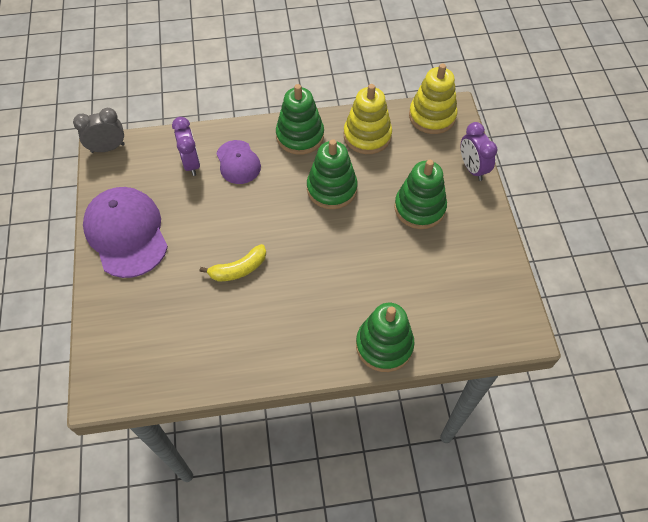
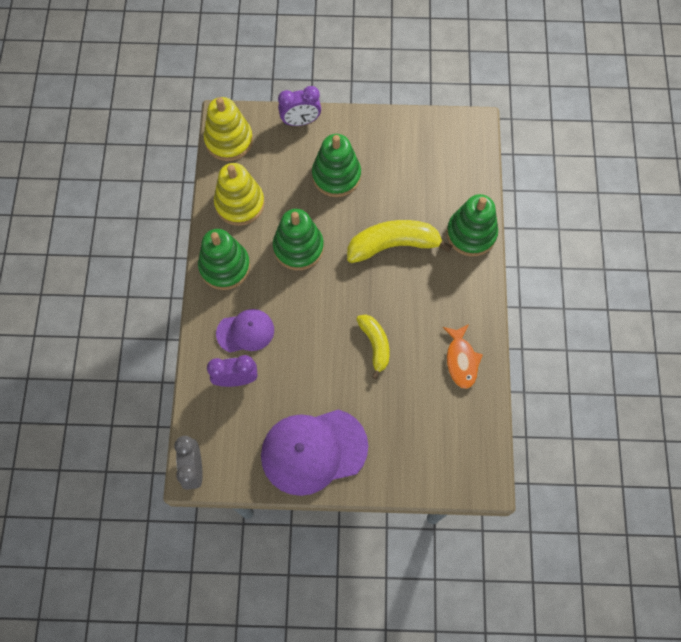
camera: 80 degrees left, 10 degrees up
(232, 352) = (461, 360): none -> orange fish
(353, 270) = (393, 245): none -> yellow banana

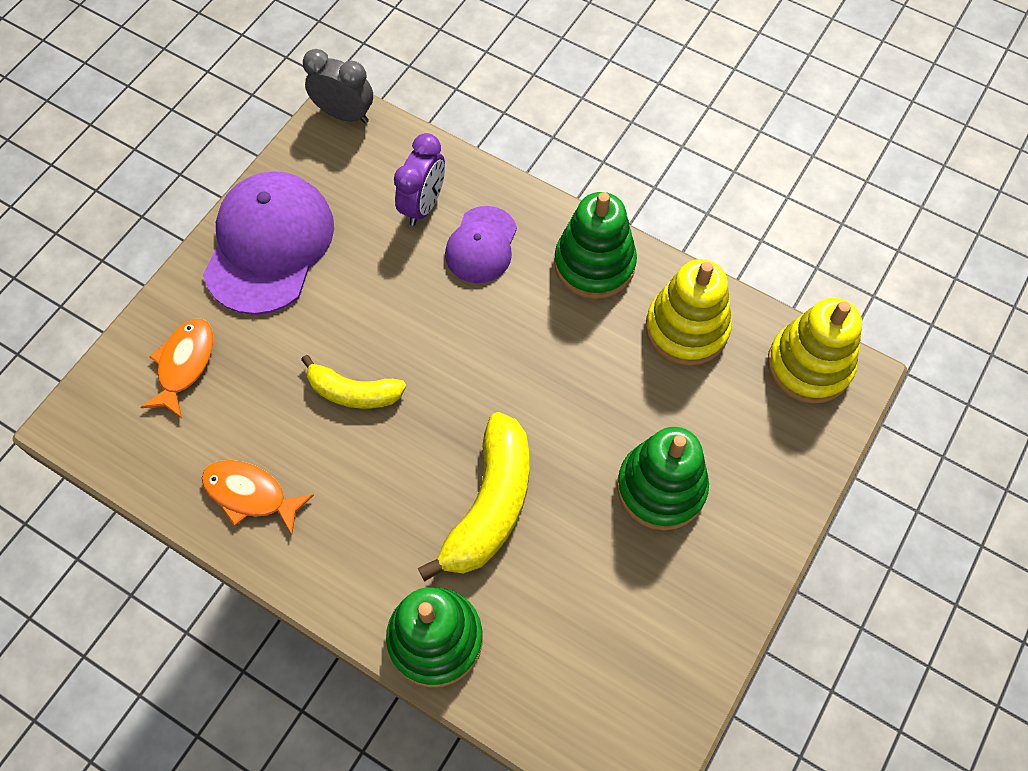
camera: 120 degrees right, 5 degrees down
(298, 247) = (567, 370): green stacking toy -> none
(300, 121) = (794, 487): purple clock -> none
(415, 445) = (184, 365): none -> orange fish

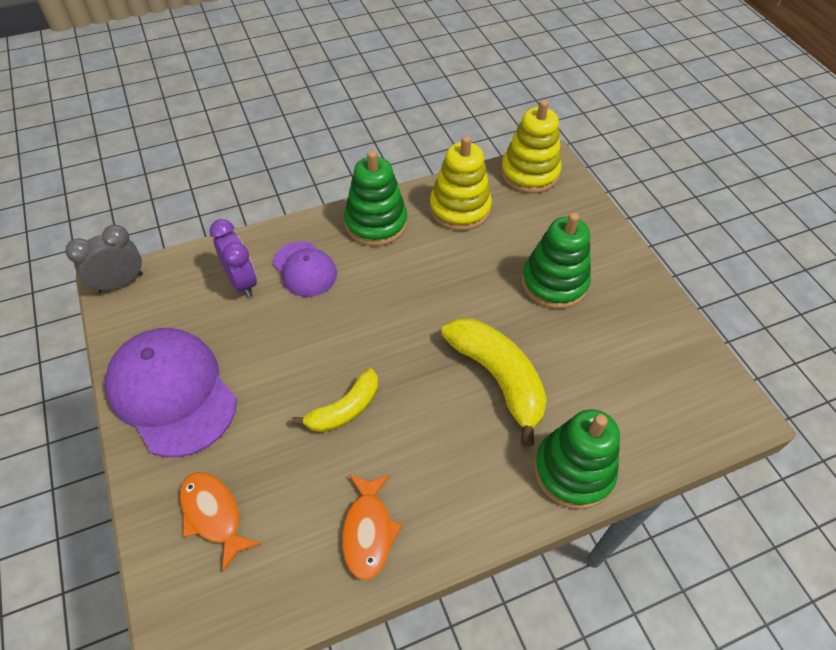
camera: 55 degrees left, 10 degrees down
(250, 494) = (368, 531): orange fish -> orange fish turned 60 degrees counterclockwise

